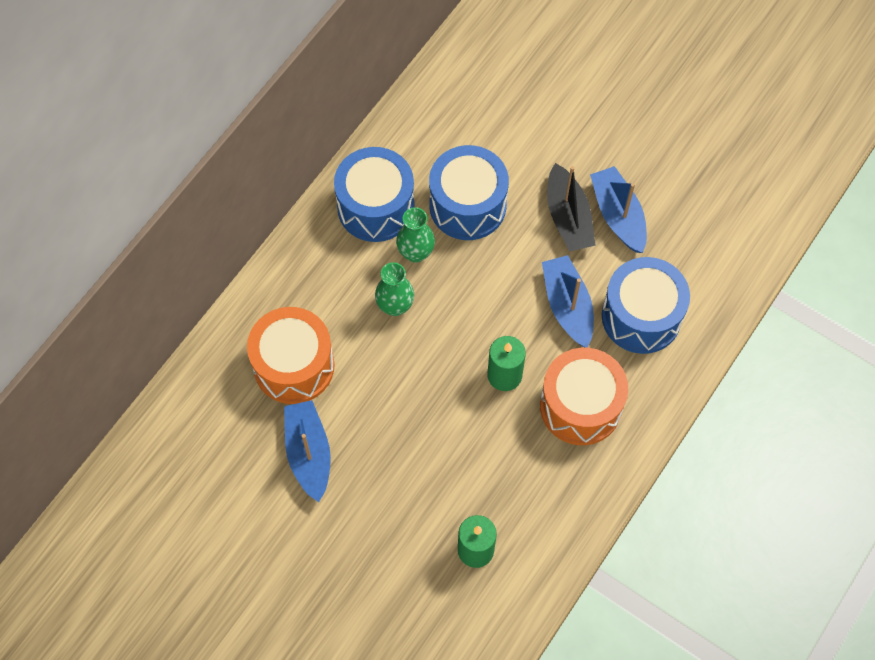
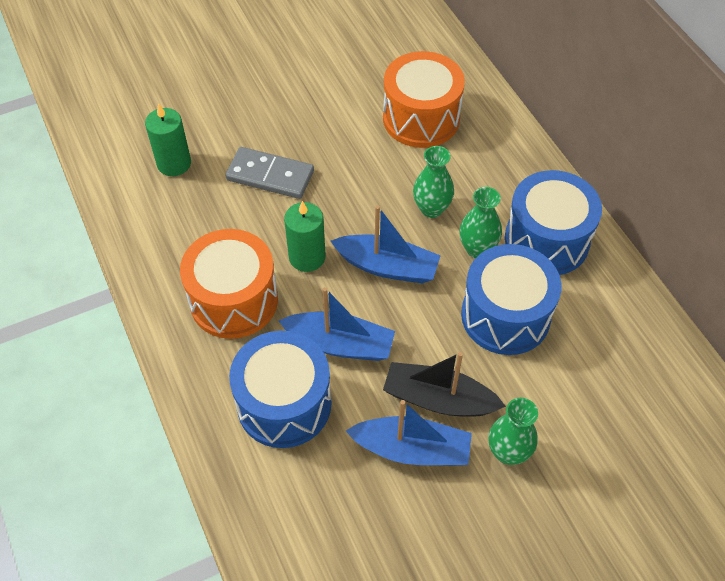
camera: 120 degrees right, 10 degrees down
(308, 453) = (337, 97): blue boat -> blue boat (387, 266)
(438, 456) = (270, 175): none -> grey domino
(579, 156) = (508, 452): none -> green vase

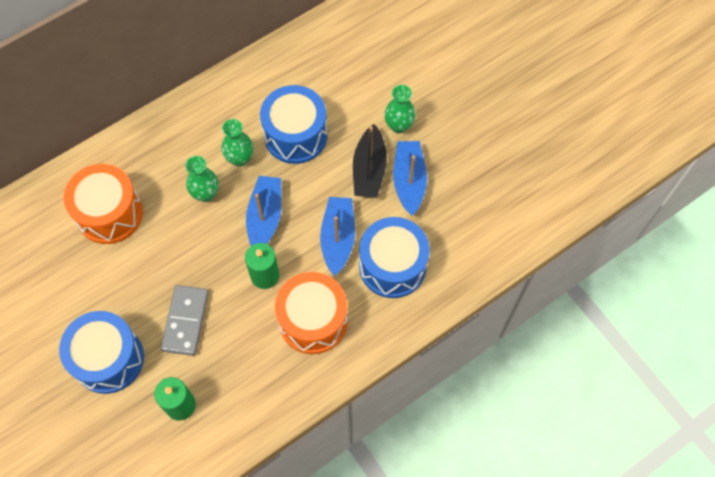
camera: 100 degrees left, 10 degrees up
(546, 240) = (226, 114): blue drum -> blue drum (108, 359)

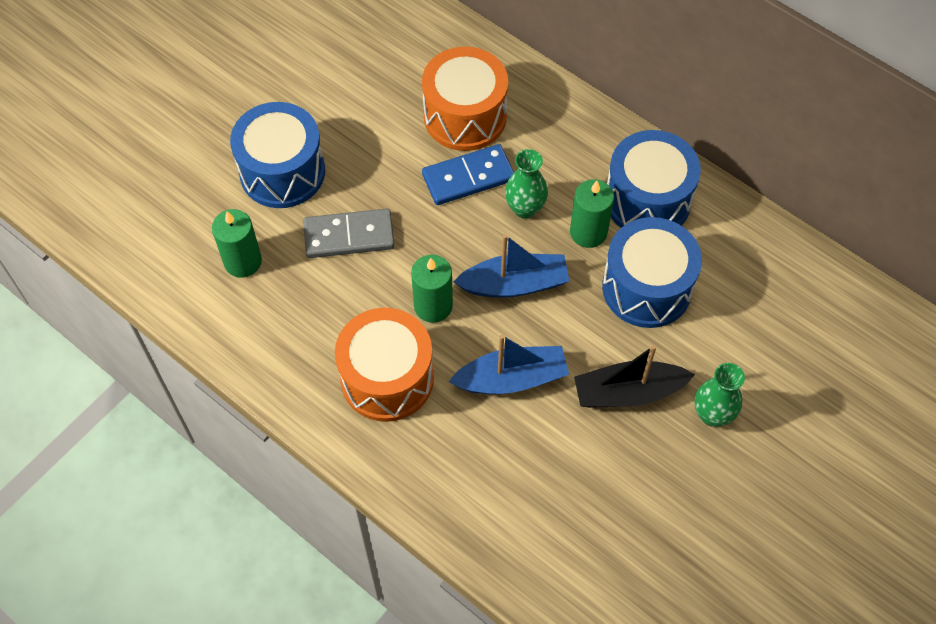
camera: 75 degrees right, 5 degrees down
(165, 225) = (468, 177): none -> blue domino
(240, 158) = (588, 232): green vase -> green candle
(392, 266) = (492, 458): blue drum -> blue drum (647, 200)
(409, 181) = (629, 449): blue boat -> none

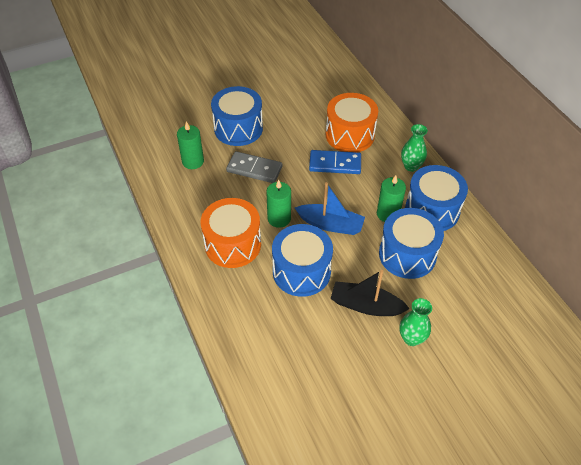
camera: 25 degrees right, 10 degrees down
(512, 379) = (301, 271): blue boat -> blue drum
(525, 208) = (358, 189): green vase -> green vase (411, 166)

